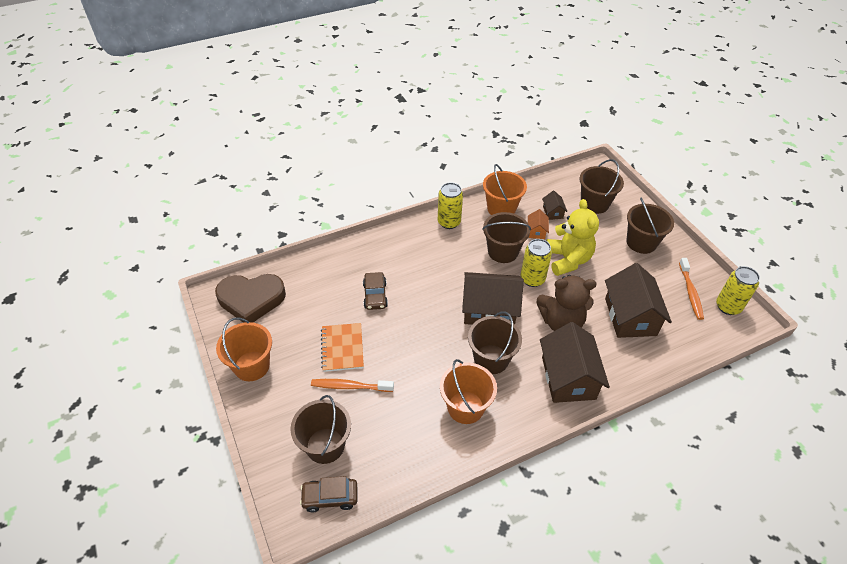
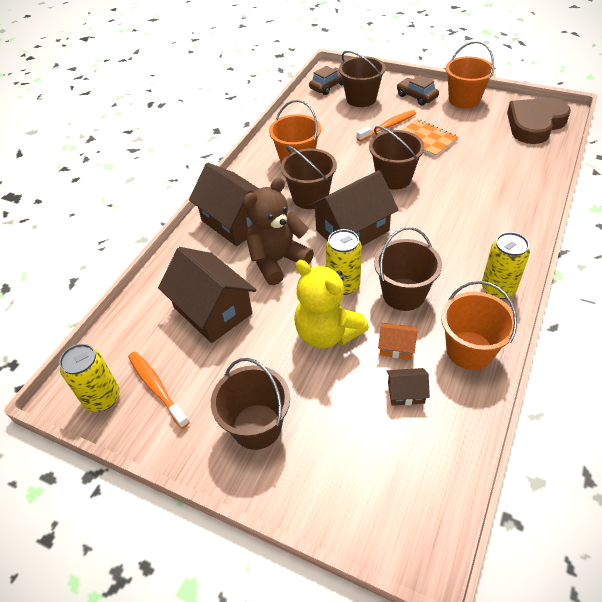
camera: 145 degrees right, 0 degrees up
(375, 295) = (457, 181): brown car -> brown car (416, 96)
(536, 231) = (396, 347): orange house -> orange house turned 45 degrees counterclockwise
(553, 212) = (406, 393): brown house -> brown house turned 45 degrees counterclockwise
(594, 203) = (367, 455): brown bucket -> brown bucket (393, 178)

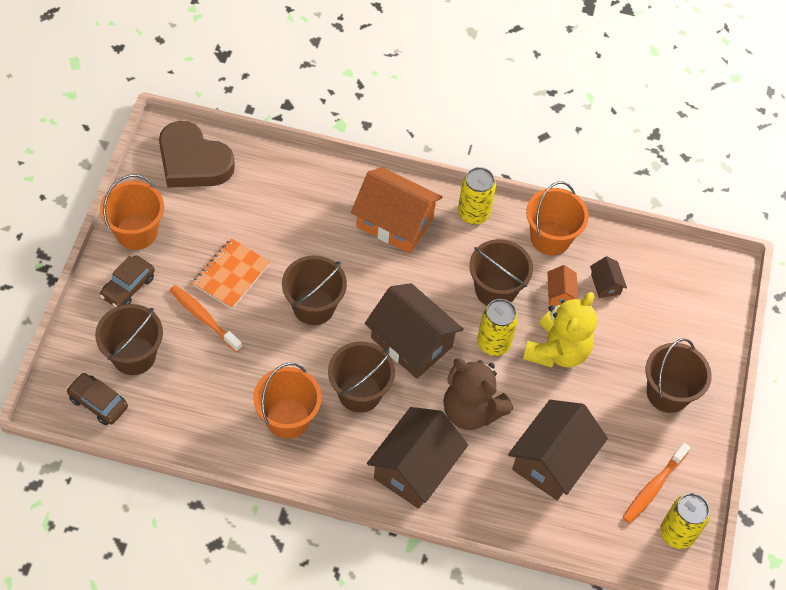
camera: 110 degrees left, 10 degrees up
(482, 231) = (395, 222): none -> orange house

